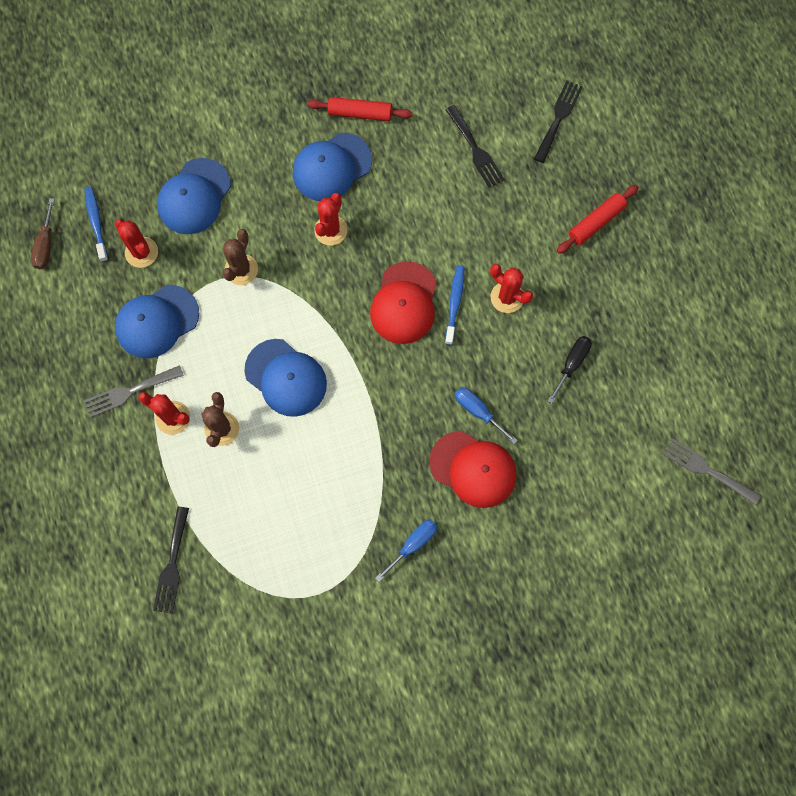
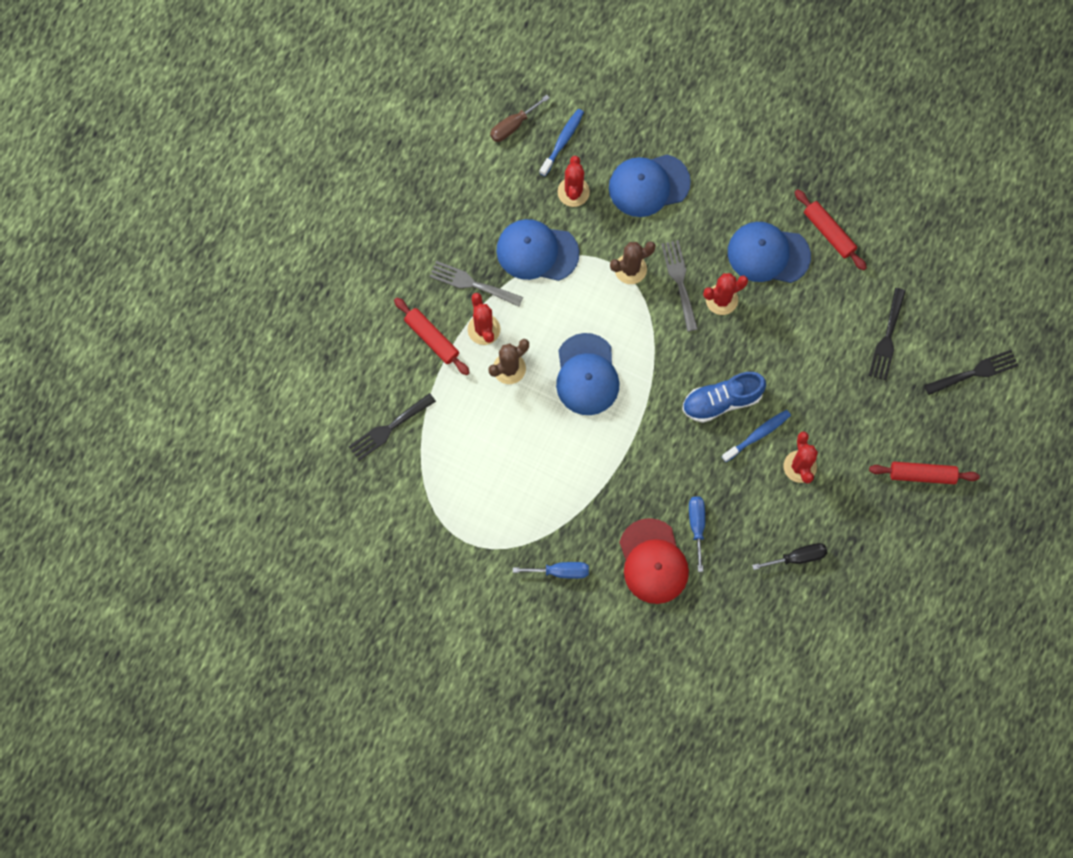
camera: 45 degrees right, 0 degrees up
(138, 463) = (432, 338): none -> red rolling pin
(404, 303) = (721, 401): red cap -> blue shoe
(706, 470) = (817, 722): grey fork -> grey fork (679, 281)

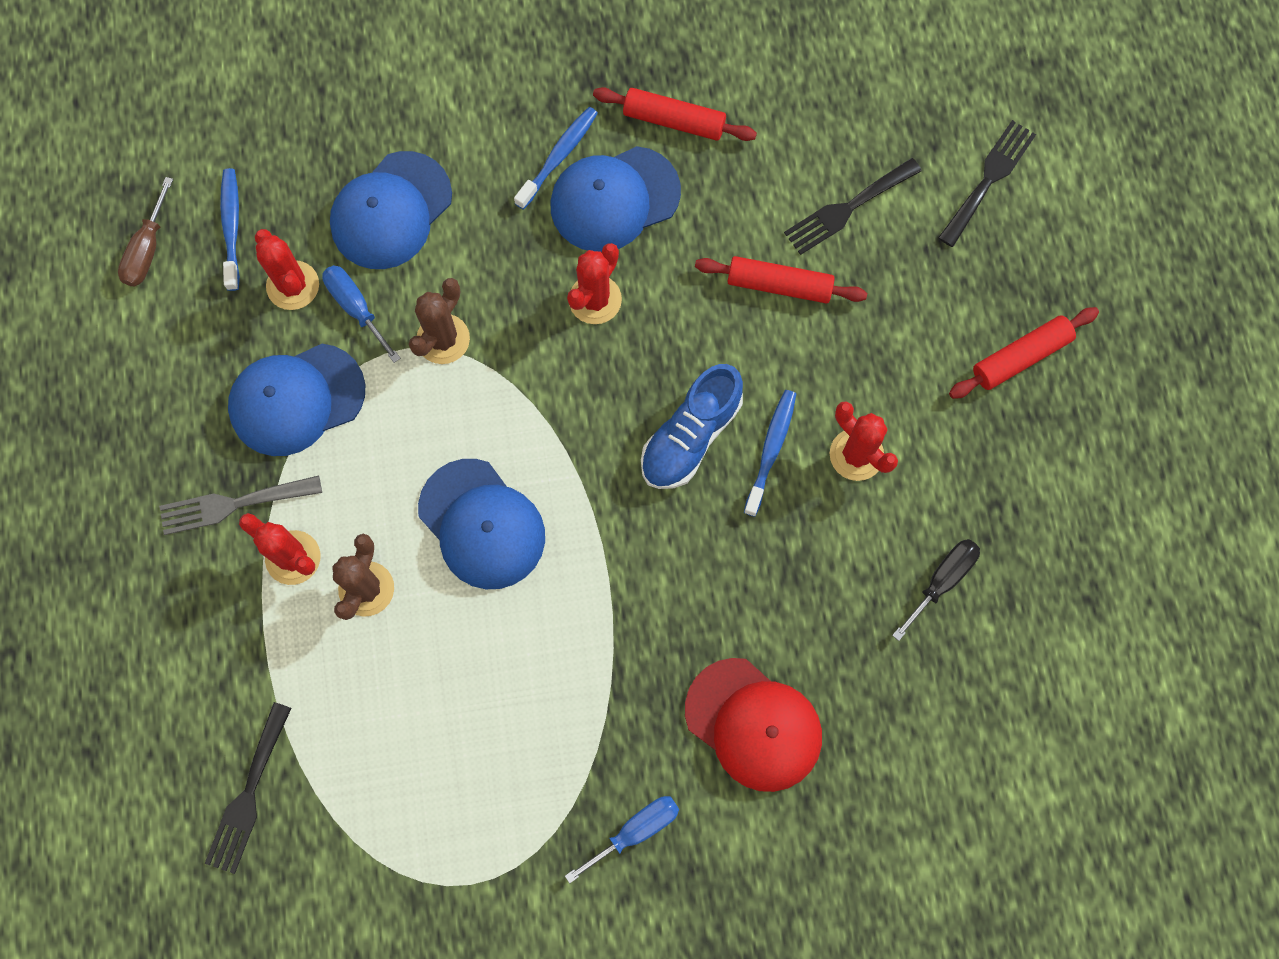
camera: 35 degrees left, 0 degrees up
(432, 338) = (226, 620): red rolling pin -> red rolling pin (779, 285)
(679, 281) = (521, 312): grey fork -> none
(697, 526) = (777, 632): blue screwdriver -> blue screwdriver (356, 308)
(755, 212) = (558, 156): none -> blue toothbrush
(887, 338) = (847, 209): black fork -> black fork turned 75 degrees clockwise

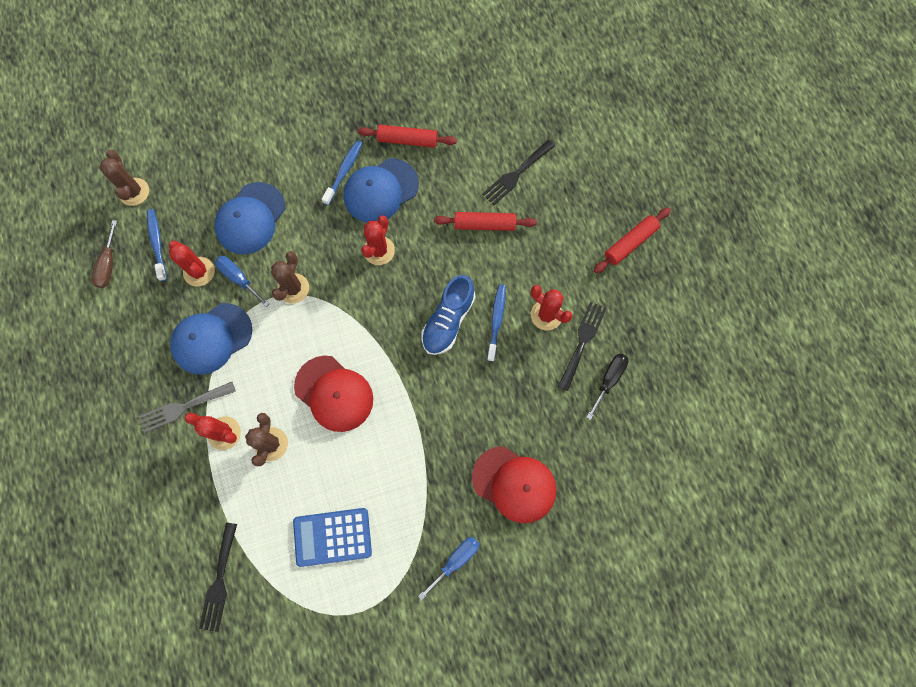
camera: 10 degrees left, 0 degrees up
(207, 135) = (134, 192): none -> brown cactus
(442, 756) = (332, 537): none -> blue calculator
(482, 524) = (334, 393): blue cap -> red cap
(989, 178) = (593, 144): black fork -> black fork (582, 341)

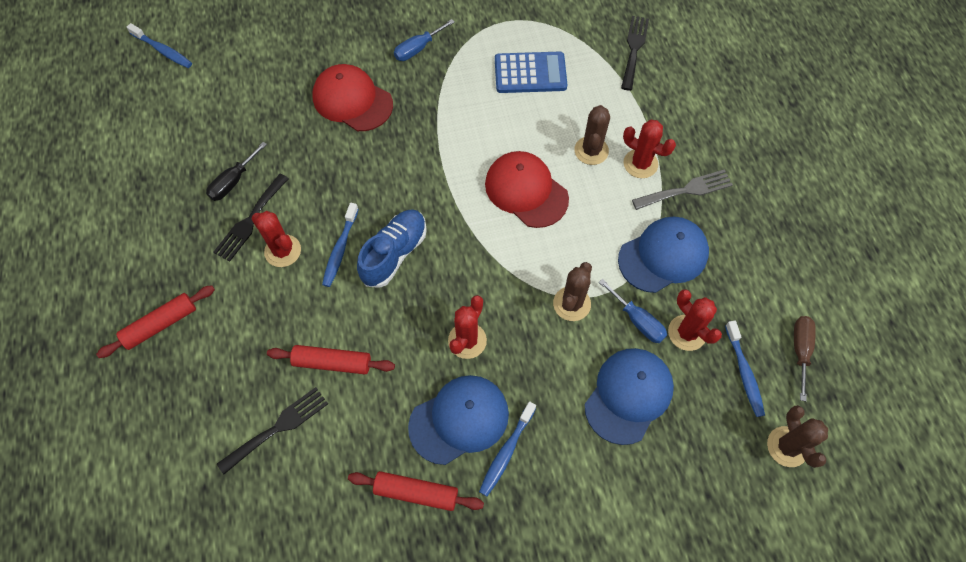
camera: 175 degrees left, 10 degrees down
(729, 533) = (163, 50): none -> blue toothbrush

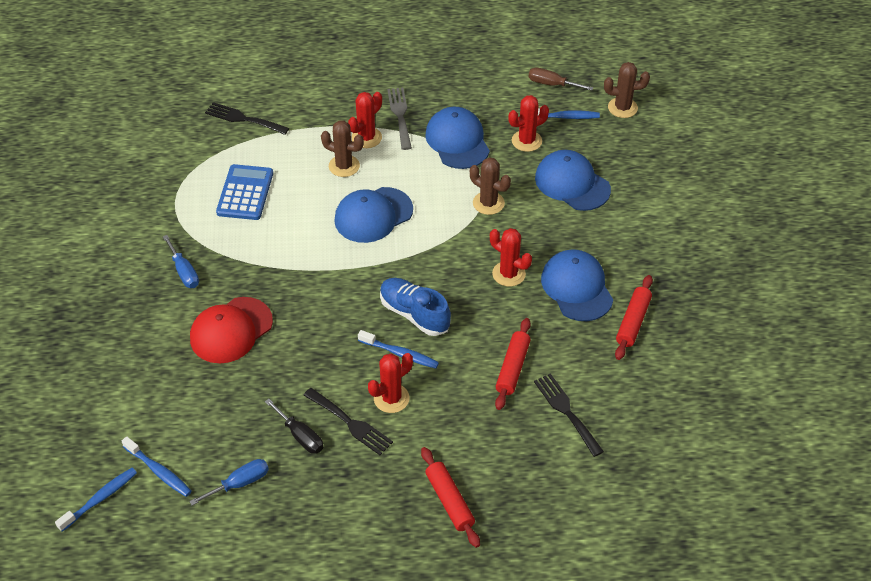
camera: 80 degrees left, 15 degrees down
(506, 452) = (607, 262): blue toothbrush -> blue toothbrush (159, 471)
(526, 191) = (373, 215): red cap -> blue cap
(637, 320) = (511, 167): blue screwdriver -> blue screwdriver (240, 483)

